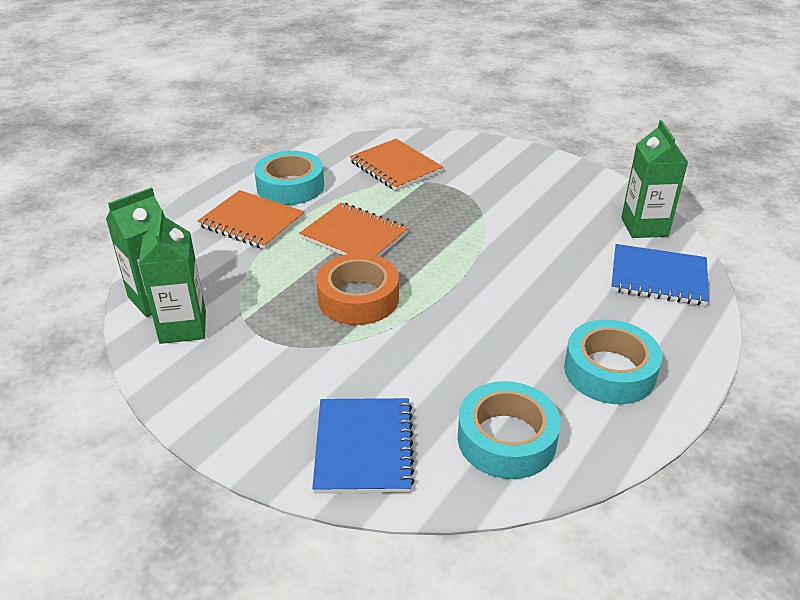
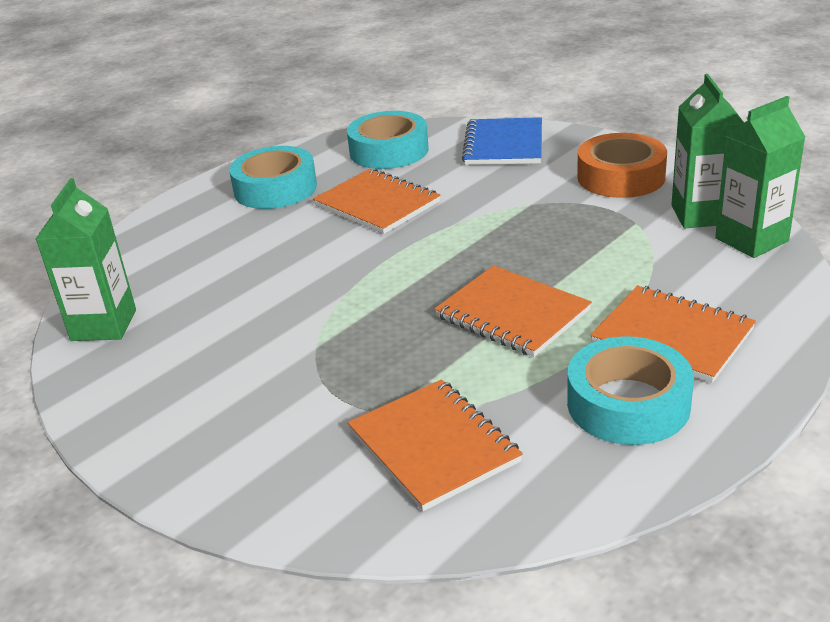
camera: 170 degrees left, 5 degrees down
(358, 298) = (507, 242): orange tape -> orange tape (621, 177)
(488, 345) = (377, 204): none -> orange notebook
(658, 277) = (152, 263): blue notebook -> none

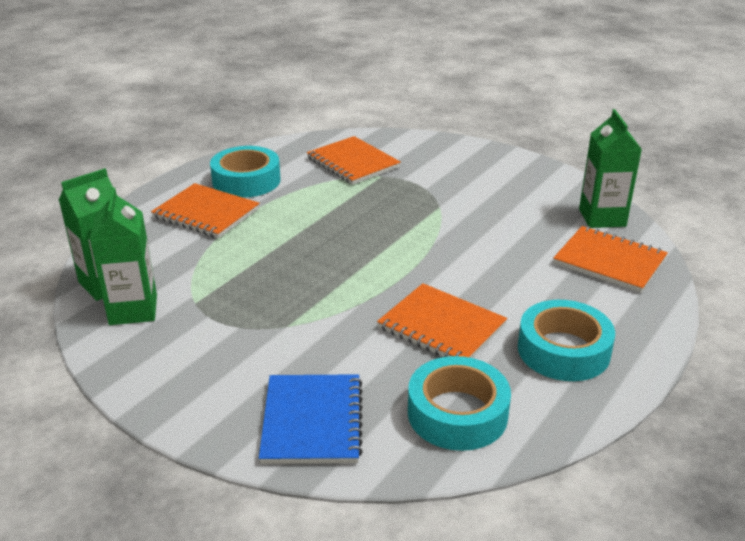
camera: 170 degrees right, 0 degrees up
(512, 314) = (309, 226): orange notebook -> orange notebook (609, 261)
(621, 177) = (188, 360): orange tape -> none

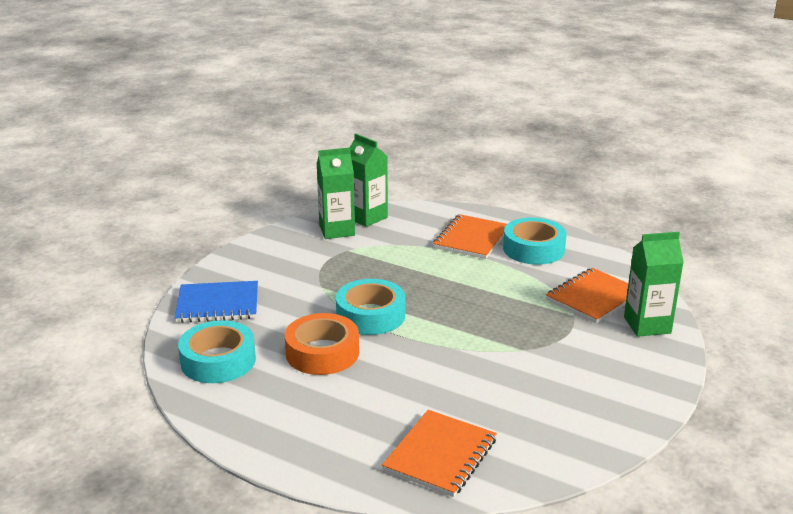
camera: 85 degrees right, 5 degrees down
(441, 327) = (322, 353): orange notebook -> orange tape
(563, 350) = (290, 415): turquoise tape -> turquoise tape (370, 315)
(602, 217) = (534, 458): green carton -> green carton (647, 325)

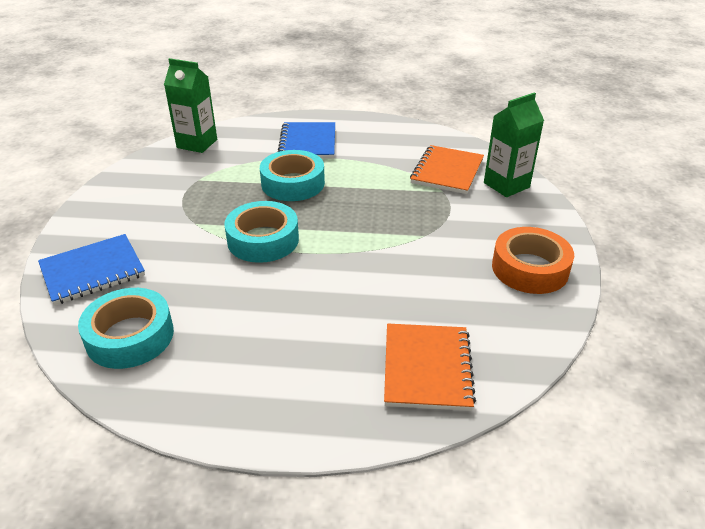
camera: 25 degrees left, 10 degrees up
(322, 353) = (239, 293): orange tape -> orange tape (530, 268)
(337, 230) = (175, 162): green carton -> none
(471, 239) = (308, 142): orange notebook -> blue notebook
(533, 249) = (367, 140): turquoise tape -> turquoise tape (293, 183)

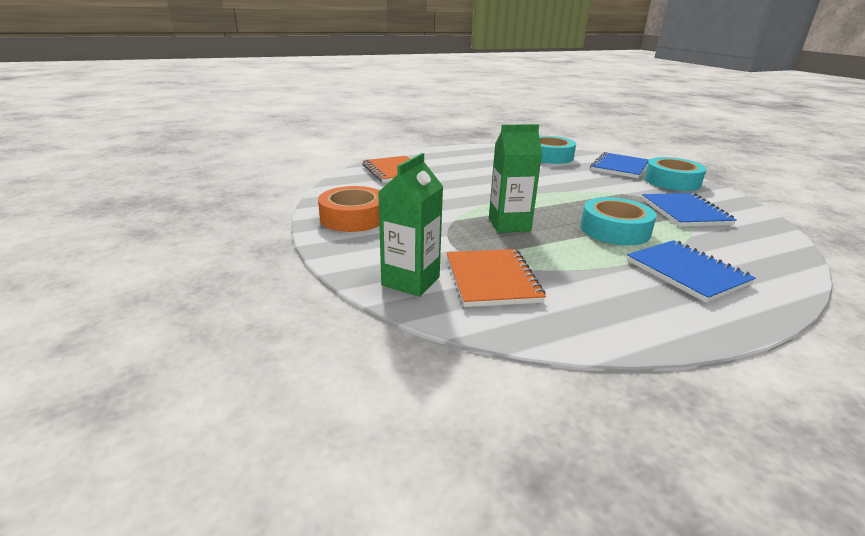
camera: 150 degrees right, 10 degrees down
(192, 183) = (685, 212): none -> blue notebook
(197, 143) = (771, 241): green carton -> green carton (509, 225)
(263, 240) = (562, 194): turquoise tape -> turquoise tape (672, 181)

